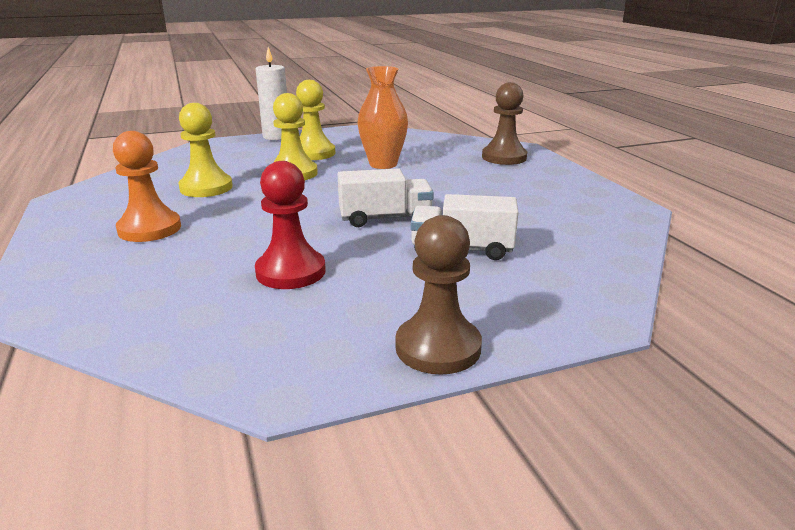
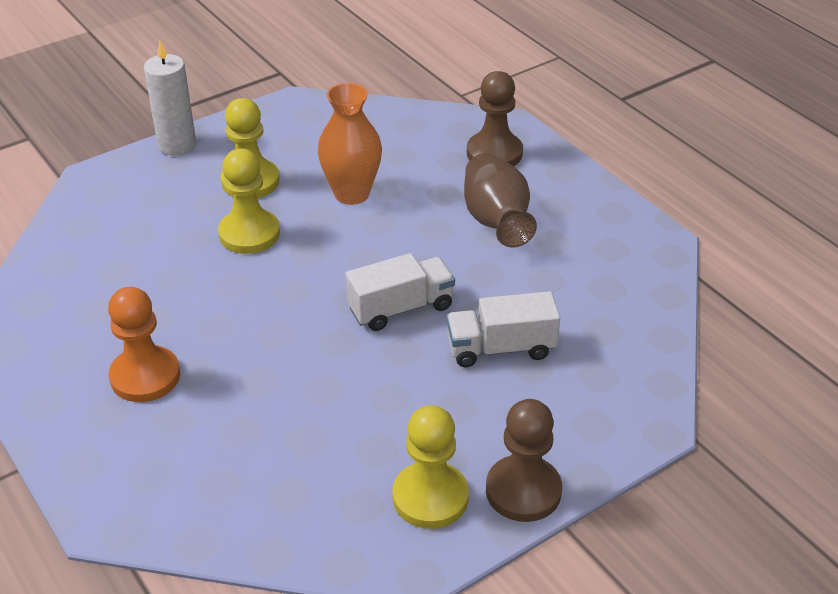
camera: 15 degrees left, 15 degrees up
(206, 188) = (158, 284): yellow pawn -> yellow pawn (430, 497)
(290, 272) = (343, 417): red pawn -> none
(490, 186) = (496, 221): none -> brown vase

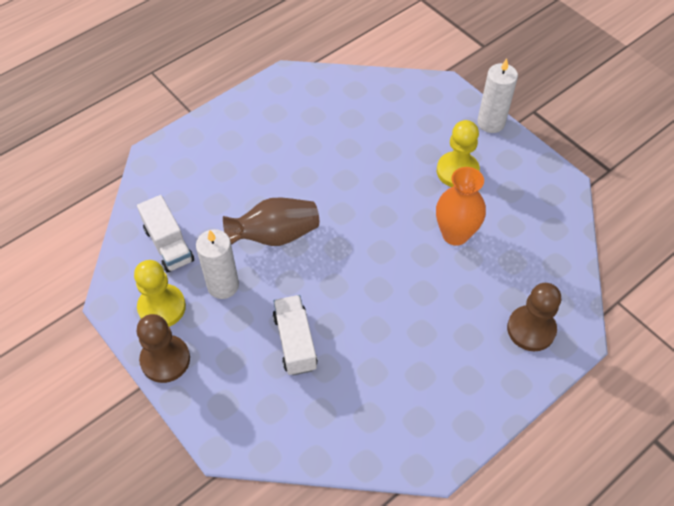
camera: 85 degrees right, 15 degrees up
(145, 376) = (258, 150): orange pawn -> none
(249, 234) = (398, 180): yellow pawn -> none
(399, 423) = (223, 285): none -> white candle
(401, 308) = (331, 277): white truck -> white truck (169, 245)
(496, 221) = (439, 334): brown vase -> brown vase (275, 235)

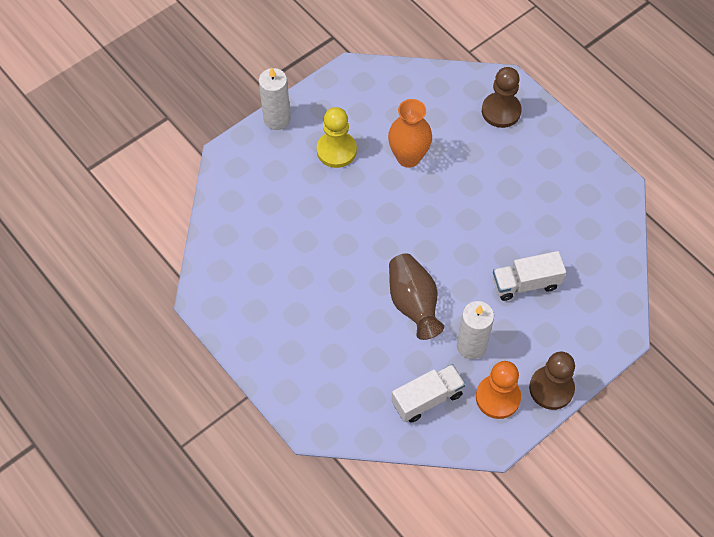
camera: 90 degrees left, 5 degrees up
(162, 307) = (497, 397): yellow pawn -> orange pawn

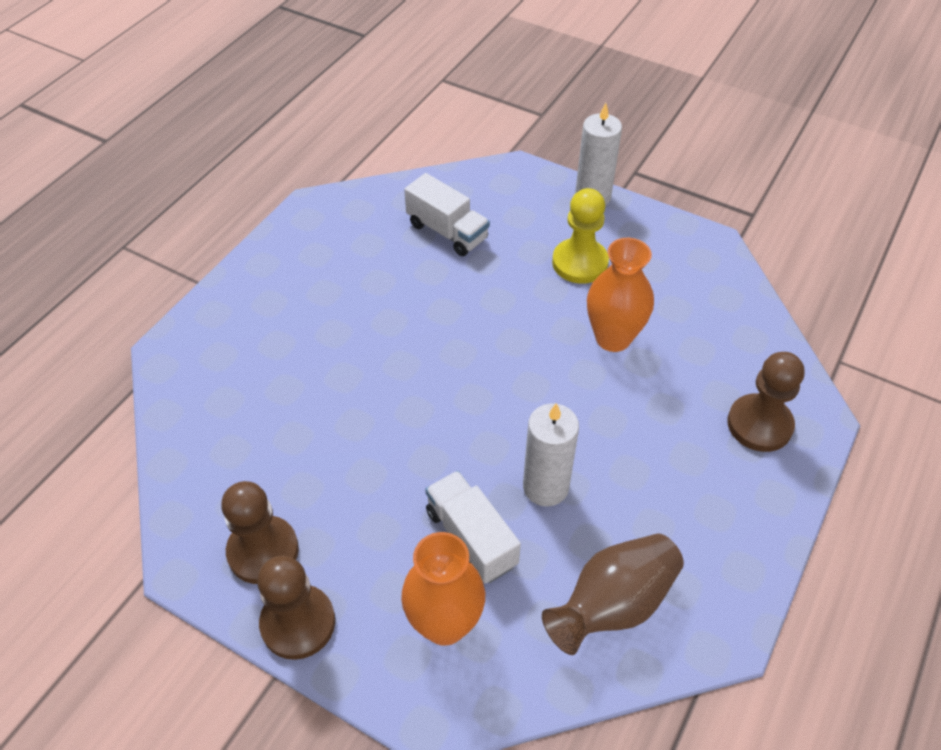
camera: 70 degrees right, 10 degrees down
(413, 303) = (383, 406): brown vase -> brown vase (613, 604)
(427, 399) = (239, 463): white truck -> white truck (447, 231)
(471, 346) = (339, 494): white candle -> white candle (545, 487)
(497, 397) = (263, 551): orange pawn -> brown pawn
(575, 313) = (445, 624): none -> orange vase

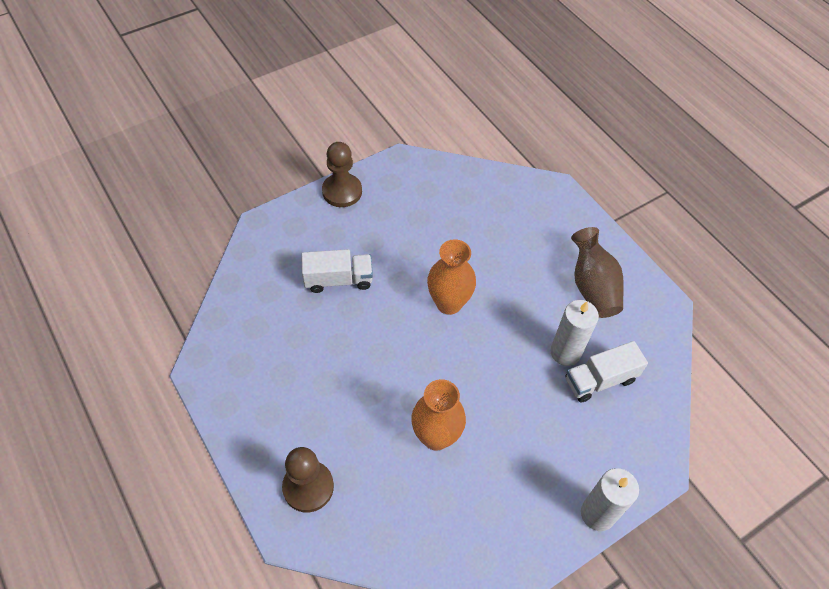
camera: 115 degrees right, 5 degrees up
(263, 551) = (391, 190): brown pawn -> none
(445, 624) = (299, 247): orange vase -> orange vase (449, 303)
(545, 487) = (346, 331): white candle -> white candle (565, 352)
(580, 263) = (522, 457): yellow pawn -> none
(613, 604) = (255, 325): brown vase -> brown vase (592, 287)

